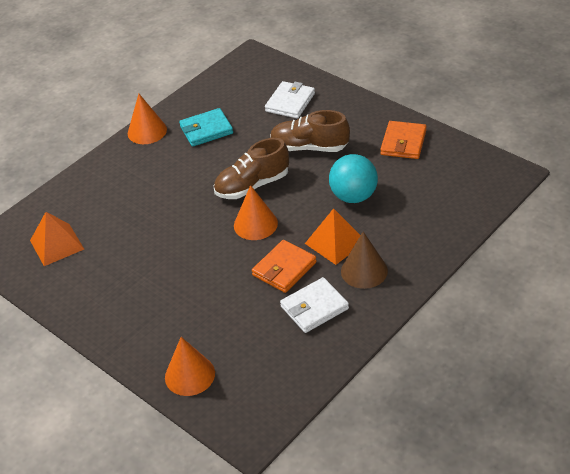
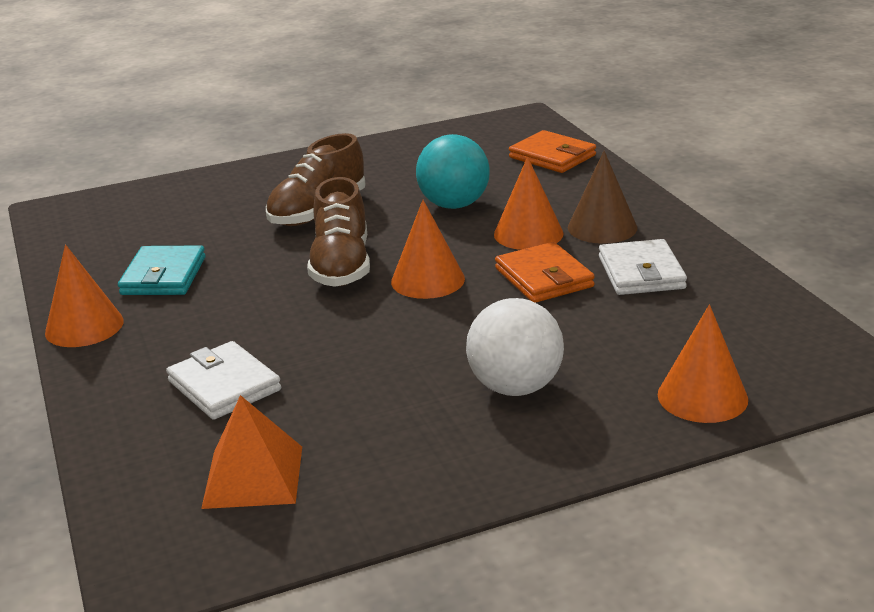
camera: 65 degrees left, 15 degrees down
(165, 300) = (515, 387): none -> white ball
(290, 102) = (203, 205): white wallet -> white wallet (224, 385)
(335, 242) = (528, 234): orange pyramid -> orange cone
(403, 142) = (393, 157): orange wallet -> orange wallet (552, 156)

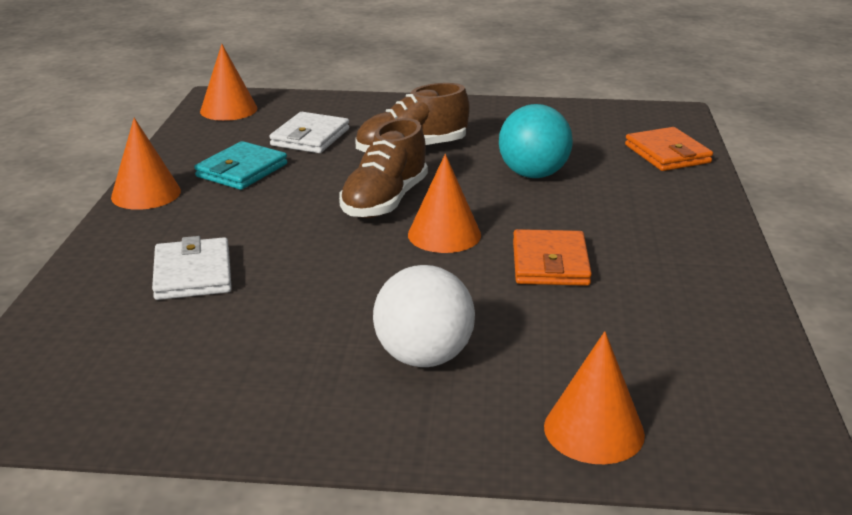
camera: 25 degrees right, 0 degrees up
(253, 476) = (134, 359): orange pyramid -> none
(528, 234) = (575, 218): orange cone -> orange cone (228, 109)
(602, 227) = (652, 232): brown cone -> none
(641, 273) = (649, 286): white wallet -> white wallet (310, 137)

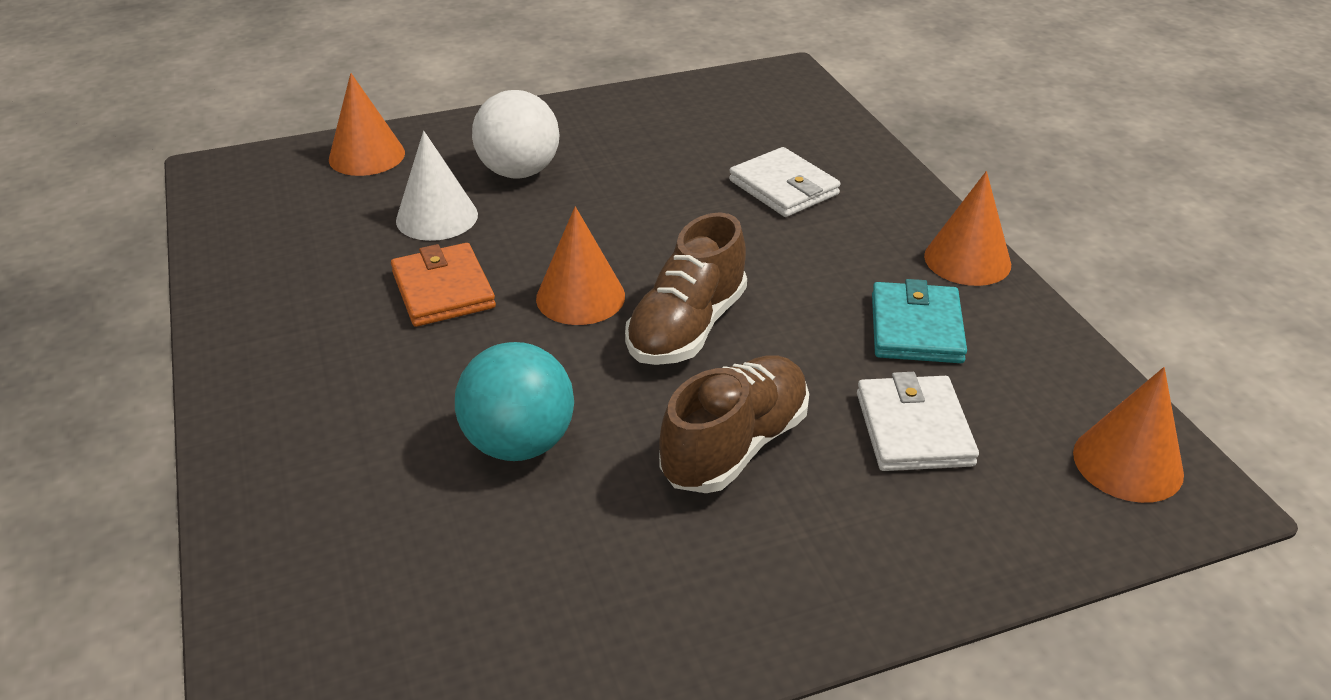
camera: 155 degrees right, 10 degrees up
(385, 201) = (687, 328): brown shoe -> brown shoe turned 150 degrees counterclockwise
(533, 327) = (437, 217): none -> white cone
(667, 154) = (303, 578): orange wallet -> none

